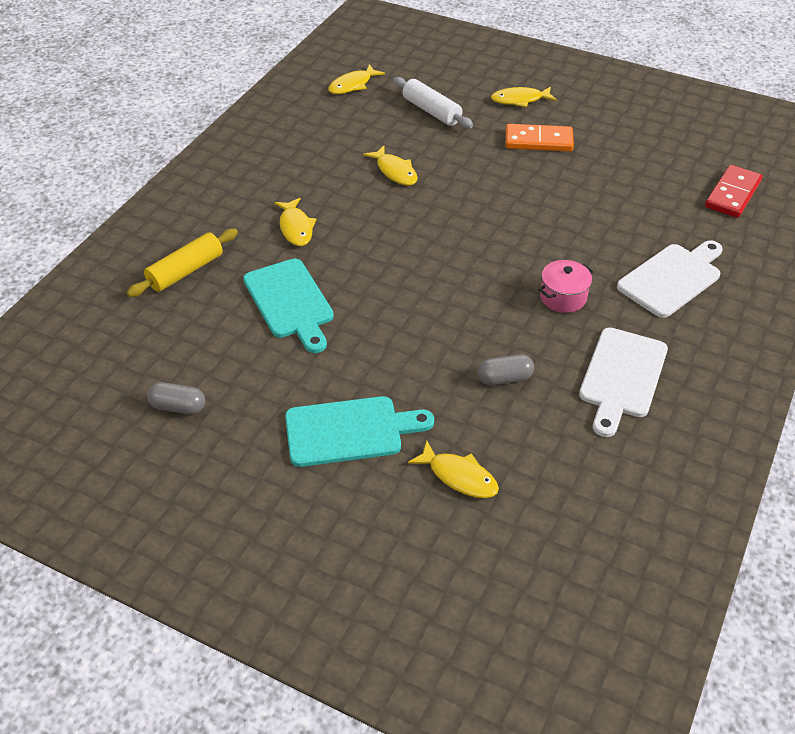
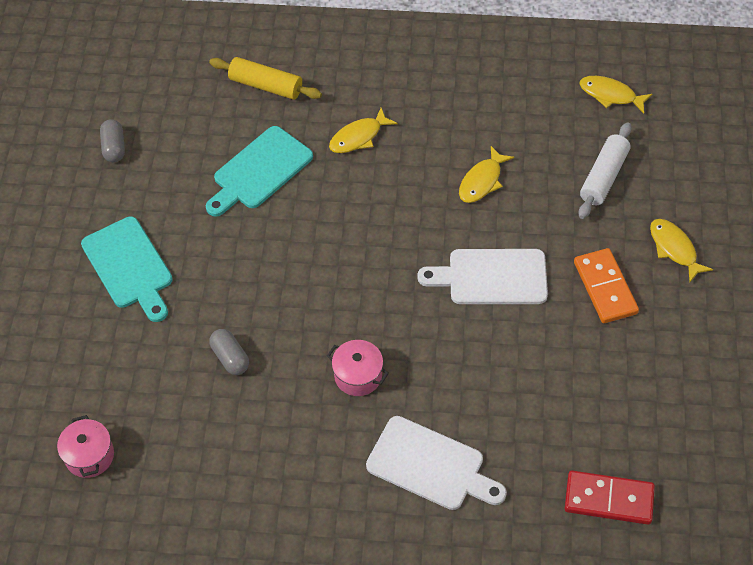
camera: 70 degrees right, 10 degrees up
(459, 476) = (107, 357): yellow fish -> none
(579, 520) = (89, 456): none -> pink pot
(621, 377) = (268, 450): white cutting board -> white cutting board (491, 277)

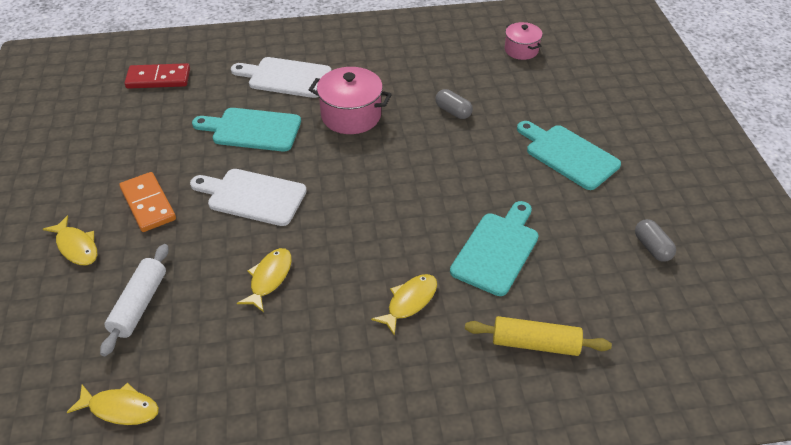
camera: 165 degrees right, 10 degrees down
(358, 376) = (351, 115): pink pot -> pink pot, size x1.61
(484, 376) = (252, 129): none -> turquoise cutting board
(491, 277) = (252, 196): white cutting board -> white cutting board turned 150 degrees counterclockwise

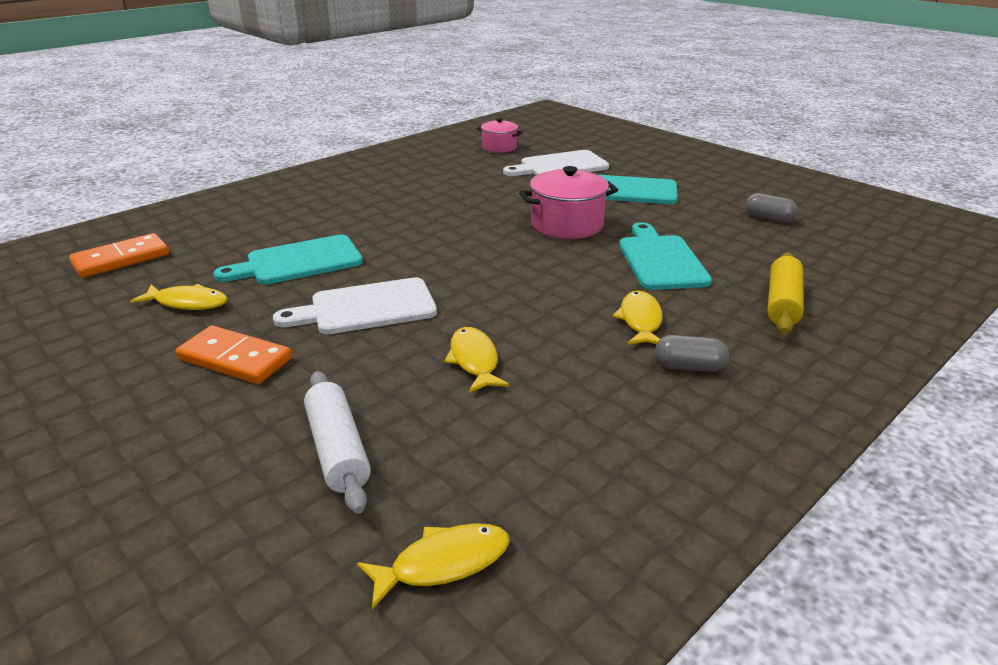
camera: 35 degrees left, 15 degrees down
(76, 246) = (170, 435): yellow fish -> yellow fish (188, 303)
(158, 79) = (121, 259): red domino -> orange domino
(285, 77) = (288, 217): white cutting board -> white cutting board (559, 166)
(351, 115) = (397, 222): pink pot -> pink pot (567, 225)
(453, 111) = (493, 194): grey capsule -> grey capsule (689, 367)
(535, 344) = (782, 303): yellow rolling pin -> yellow rolling pin turned 45 degrees counterclockwise

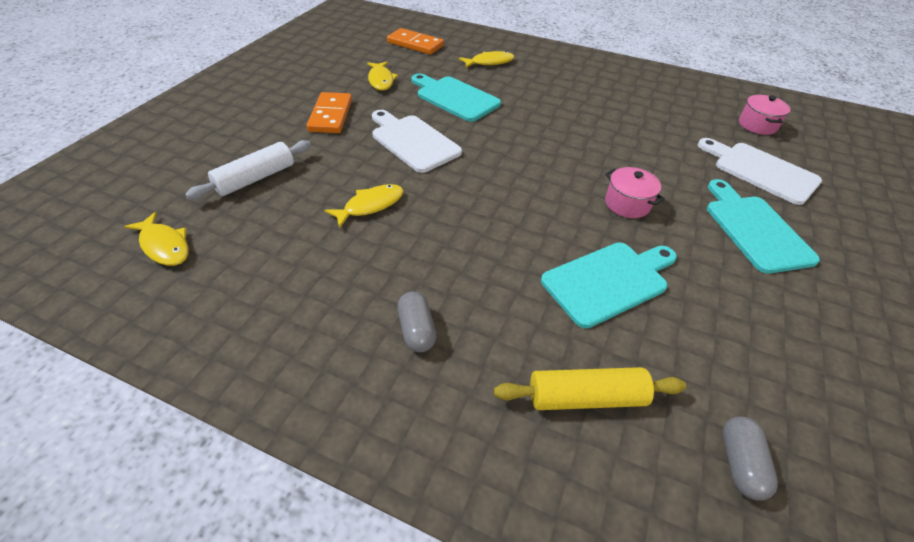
camera: 65 degrees right, 15 degrees up
(567, 225) = (627, 204): pink pot -> pink pot, size x0.62
(640, 320) = (478, 285): yellow fish -> yellow fish (489, 62)
(768, 218) = (813, 368): grey capsule -> grey capsule (740, 463)

